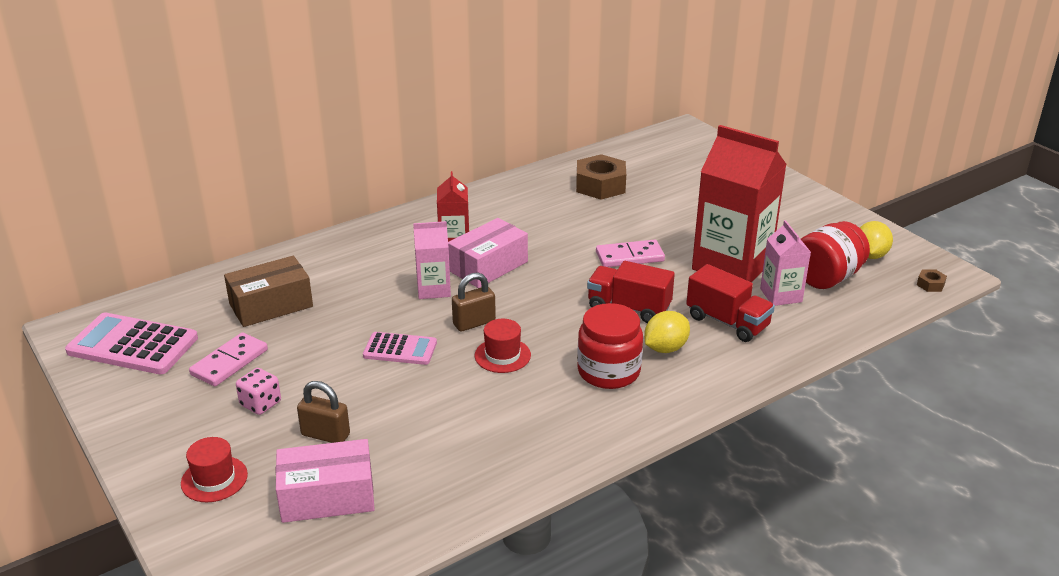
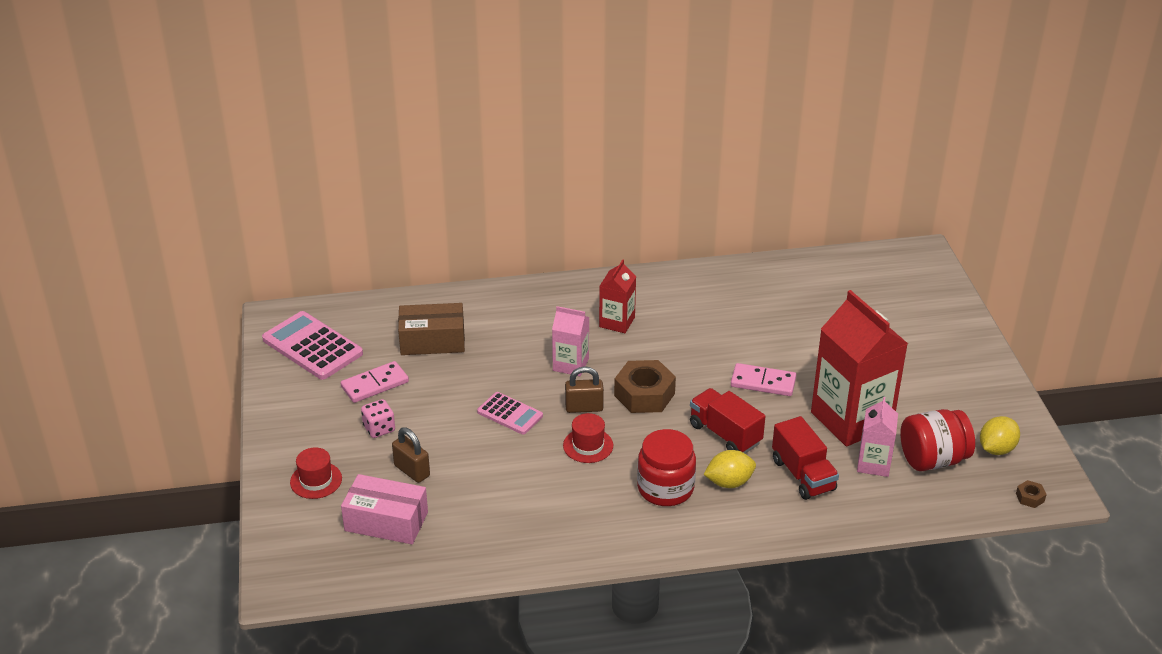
camera: 25 degrees right, 5 degrees up
(488, 266) = (631, 355): pink box -> none
(600, 185) = (790, 297): brown nut -> brown nut (644, 394)

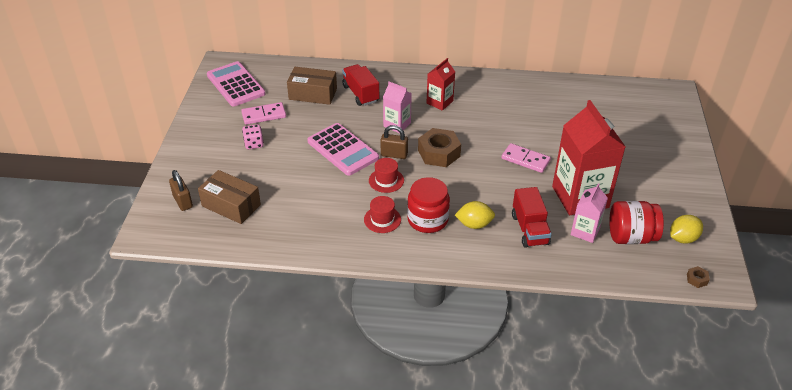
camera: 15 degrees right, 5 degrees up
(316, 480) = (199, 170): red hat -> red hat (382, 219)
(386, 521) = (231, 205): pink box -> brown box
(412, 471) = (262, 175): brown padlock -> brown padlock (183, 201)
(510, 414) = (342, 150): pink calculator -> pink calculator, size x1.68
(725, 434) = (484, 190): red truck -> red truck (360, 94)

